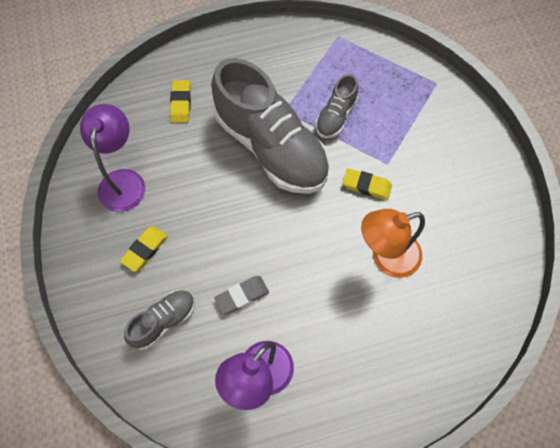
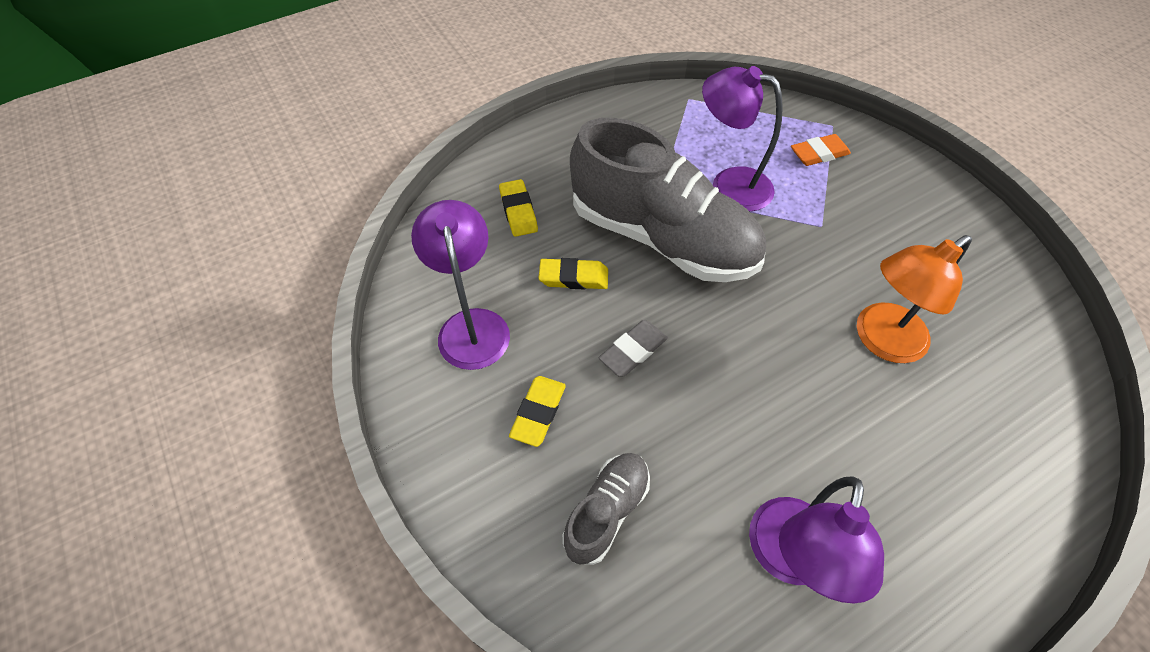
camera: 15 degrees left, 10 degrees down
(242, 296) = (708, 443): grey eraser -> grey eraser (633, 351)
(336, 116) = (729, 185): grey shoe -> purple lamp
(366, 186) = (809, 258): yellow eraser -> yellow eraser (573, 277)
(414, 105) = (819, 154): none -> orange eraser

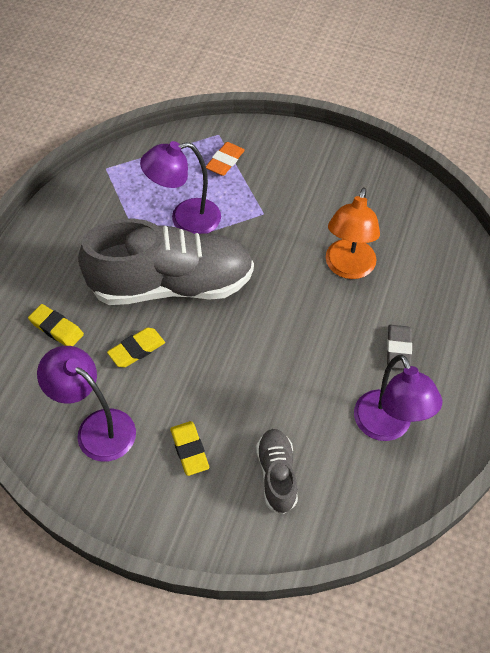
camera: 40 degrees left, 0 degrees up
(633, 351) = (214, 371): grey eraser -> grey eraser (398, 349)

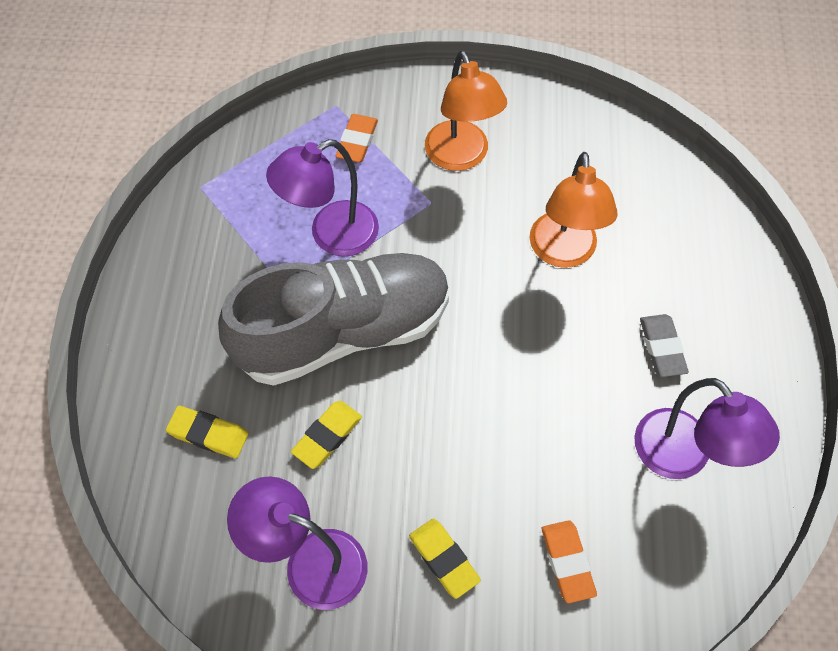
camera: 15 degrees left, 5 degrees up
(277, 475) = (567, 562): grey shoe -> orange eraser
(296, 187) = (461, 157): none -> orange lamp

